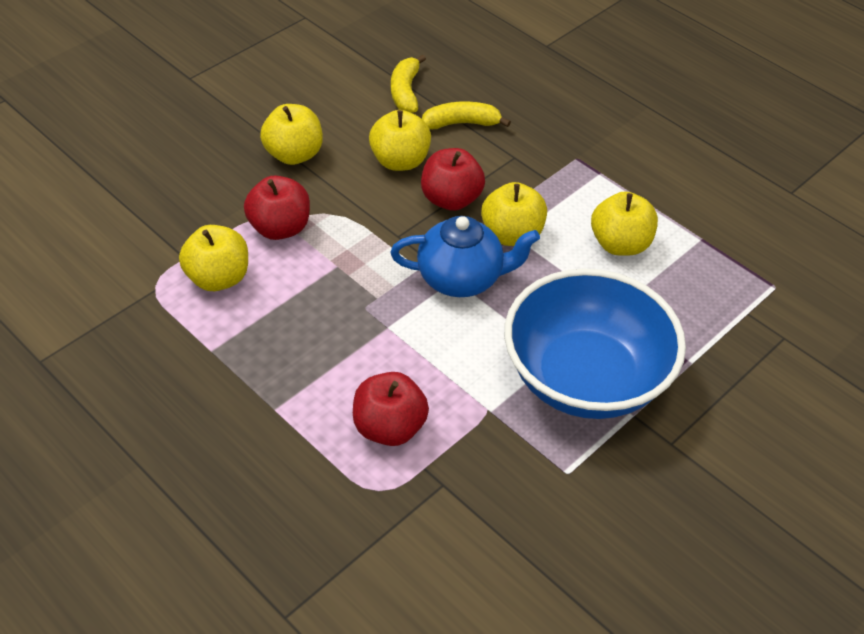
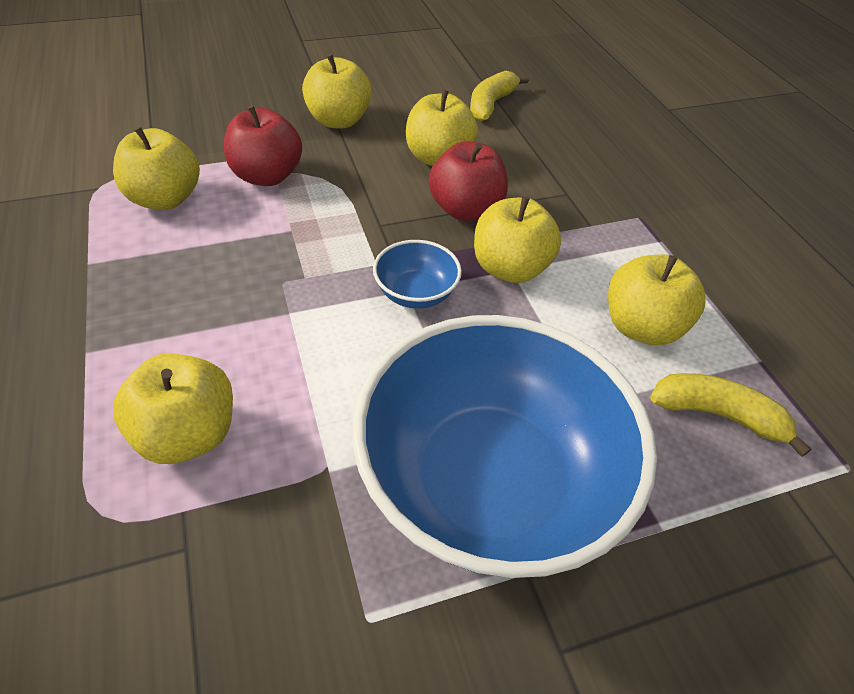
camera: 25 degrees right, 0 degrees up
(389, 427) = (188, 434): red apple -> yellow apple
(461, 123) = (529, 146): yellow banana -> yellow banana (718, 415)
(461, 279) = (416, 293): blue teapot -> blue bowl

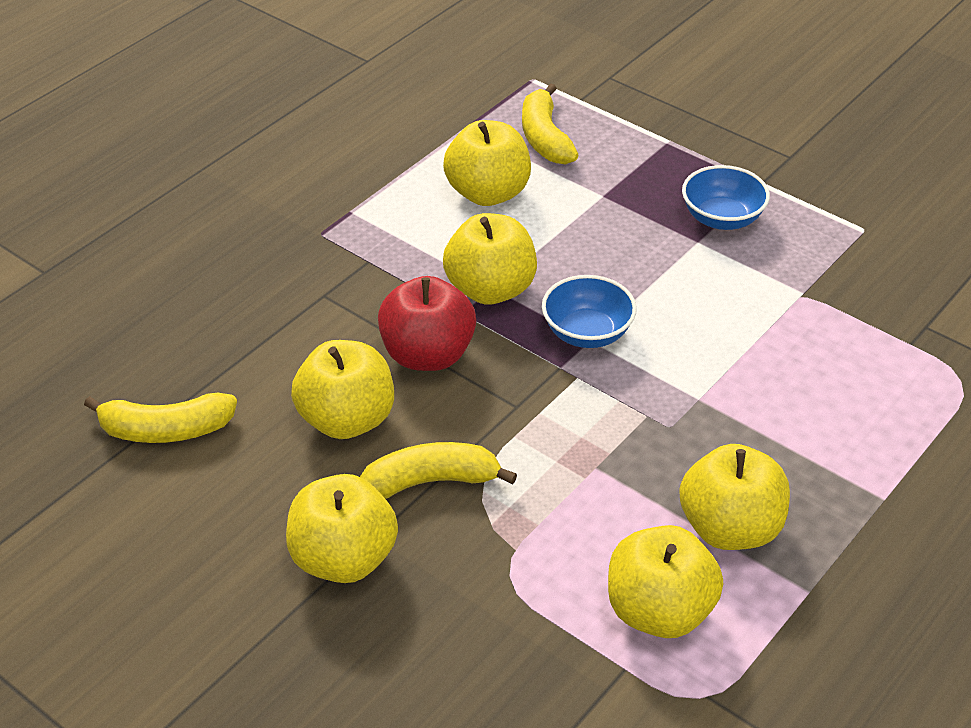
camera: 120 degrees left, 5 degrees down
(188, 434) = (865, 380): yellow apple -> yellow apple (730, 528)
(267, 176) = (528, 549): red apple -> none
(357, 166) = (430, 481): none -> yellow banana
(489, 482) = (722, 218): blue bowl -> blue bowl, size x0.41

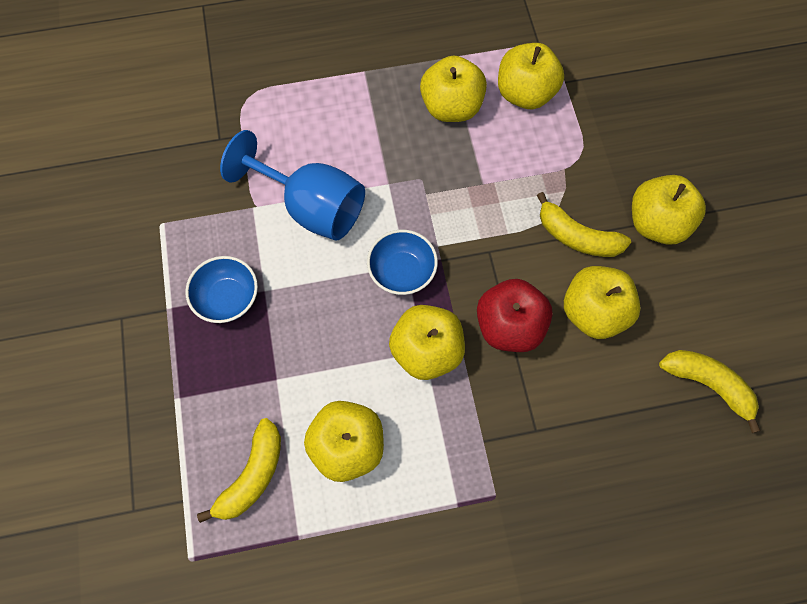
camera: 140 degrees left, 25 degrees up
(748, 329) = (311, 207): none -> blue goblet

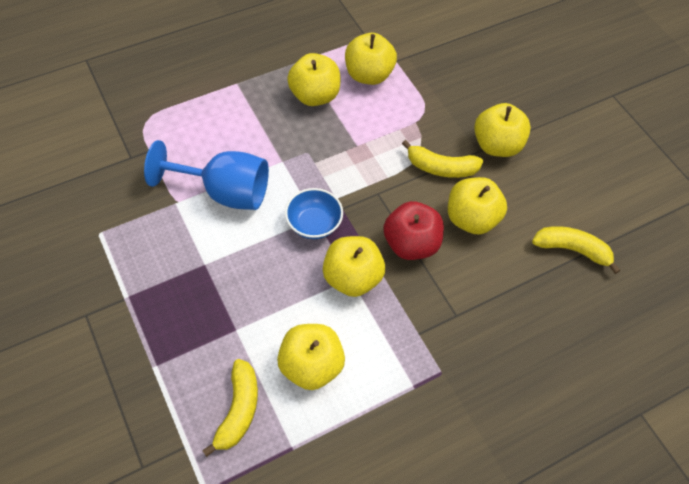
camera: 20 degrees left, 10 degrees down
(228, 298) = (175, 277): blue bowl -> none

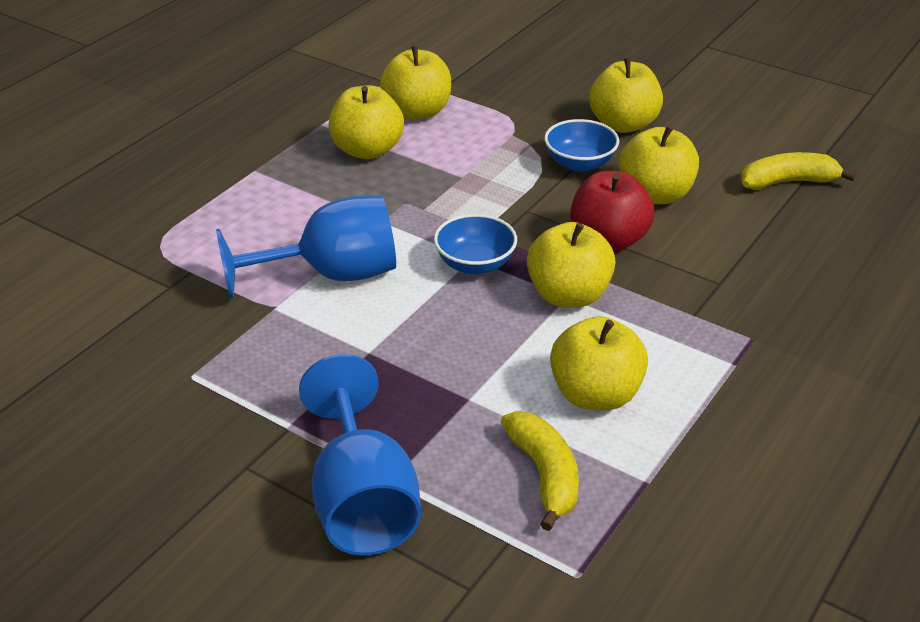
camera: 25 degrees left, 20 degrees down
(128, 374) = (362, 501): none -> blue goblet
(441, 168) = (579, 163): yellow banana -> blue bowl

